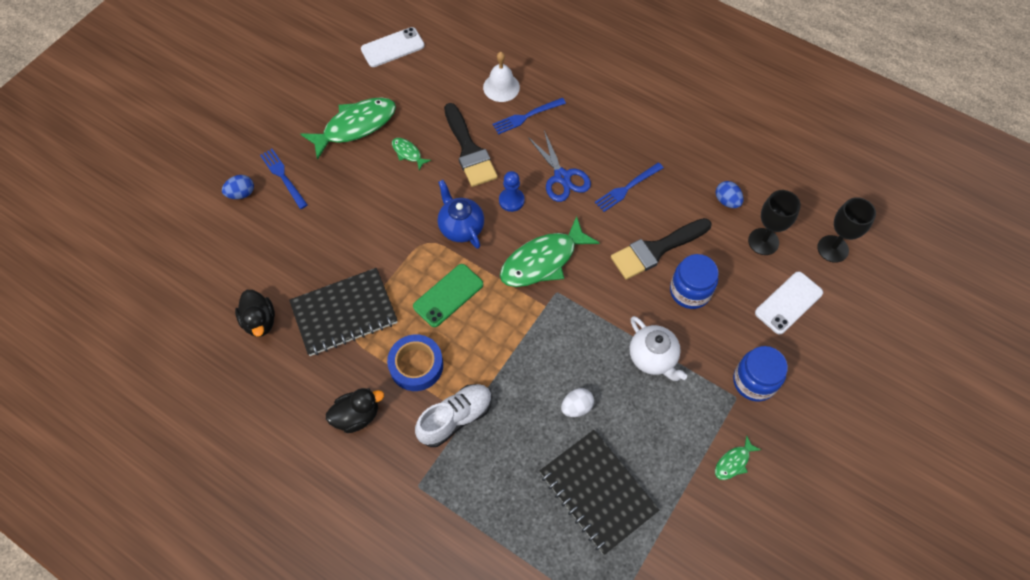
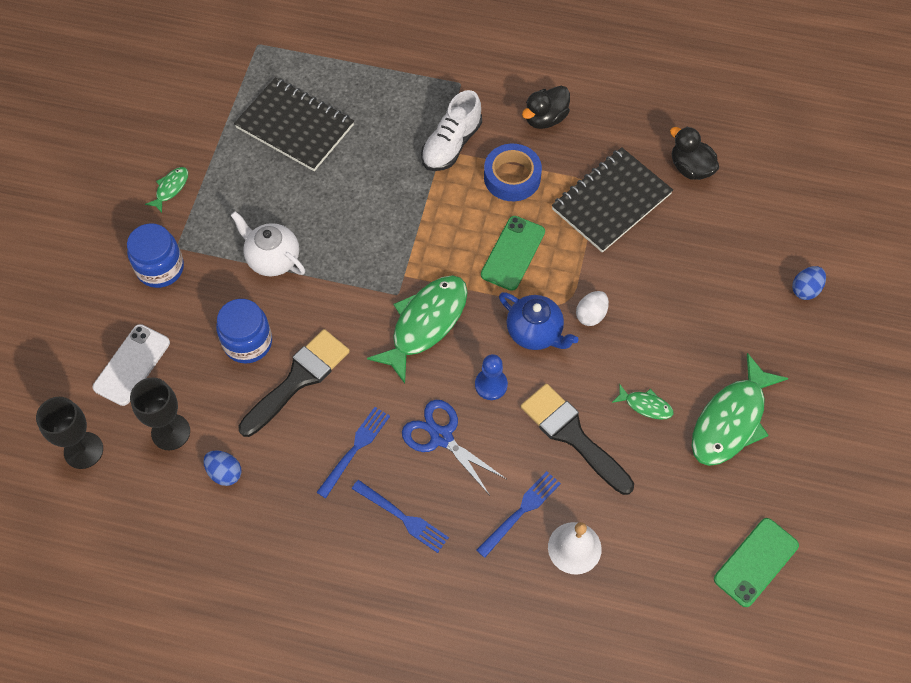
camera: 160 degrees right, 0 degrees up
(282, 176) = (774, 325): blue fork -> blue fork (403, 518)
(392, 47) = (756, 562): white phone -> green phone
(576, 407) = (337, 189): white egg -> white egg (591, 315)

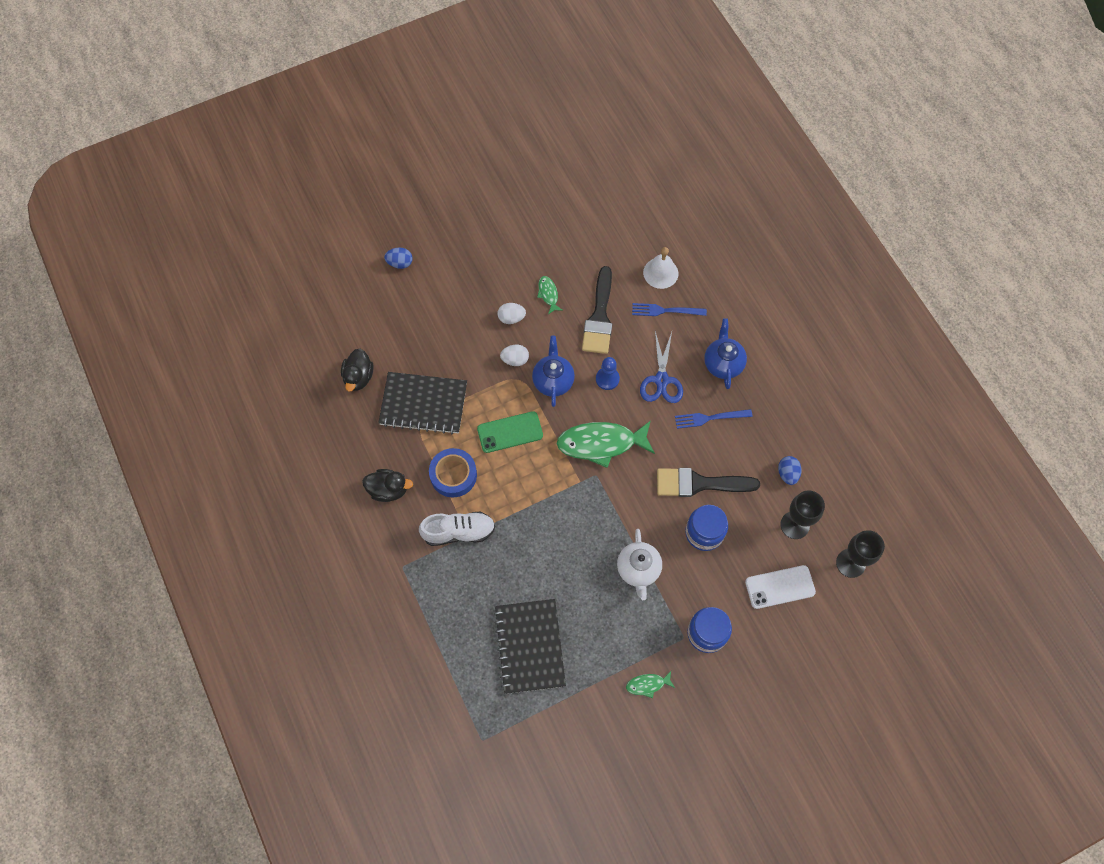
camera: 130 degrees left, 5 degrees up
(403, 518) = (723, 363): blue fork -> blue teapot
(645, 347) = (511, 318): none -> white egg
(731, 420) = (520, 249): green fish -> none
(756, 562) = (591, 190): green phone -> none

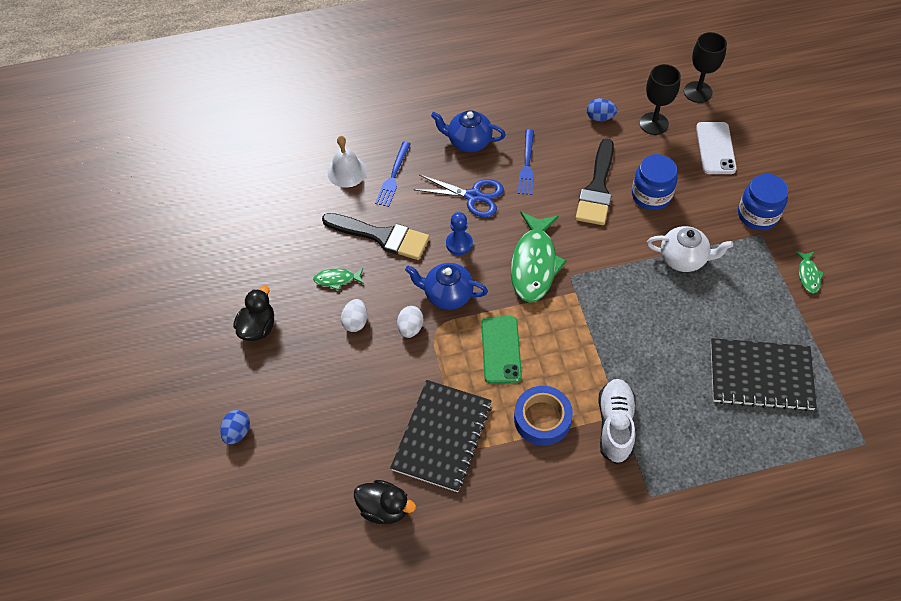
camera: 75 degrees left, 10 degrees down
(388, 490) = (547, 496): black duck -> black duck (258, 327)

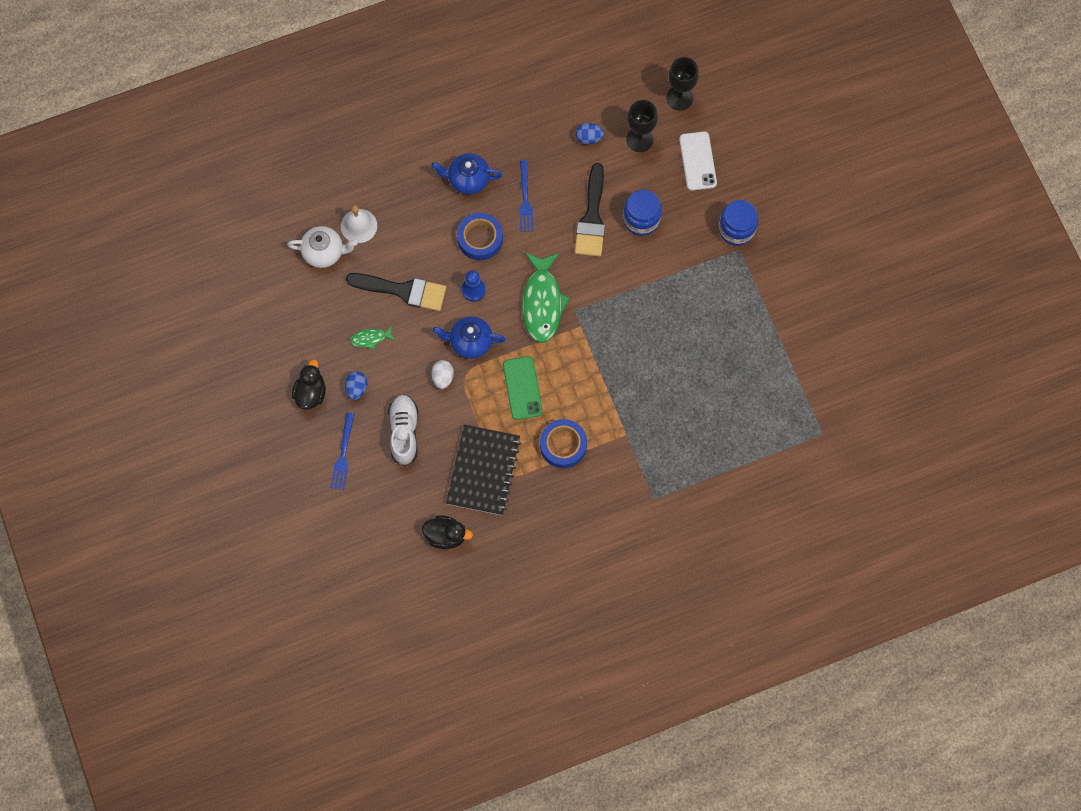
camera: 10 degrees left, 15 degrees up
(237, 432) = (314, 488): blue egg -> blue egg (356, 388)
(355, 322) = (394, 377): white egg -> none
(393, 177) = (403, 226): blue fork -> blue fork (343, 455)
(473, 196) = (480, 239): blue scissors -> blue tape
(615, 425) = (622, 443): white shoe -> white shoe (404, 432)
(684, 259) = (672, 282): white teapot -> white teapot (324, 252)
(760, 376) = (739, 385): black notebook -> none
(808, 275) = (780, 285): green fish -> none

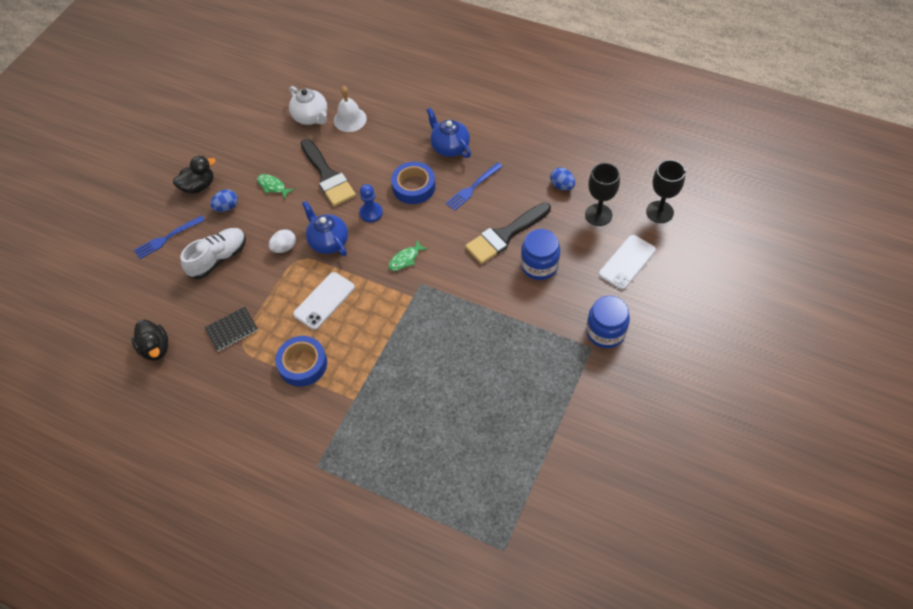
camera: 50 degrees right, 15 degrees down
(483, 471) = (232, 330): black notebook -> black notebook, size x0.53
(522, 388) = (324, 301): green phone -> white phone
(542, 302) = (405, 259): green fish -> green fish, size x0.46

